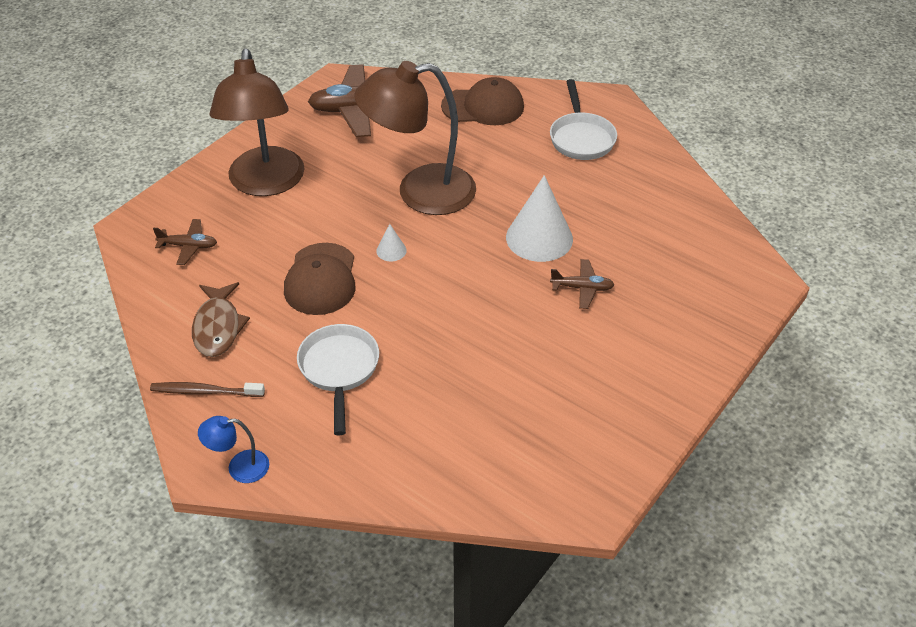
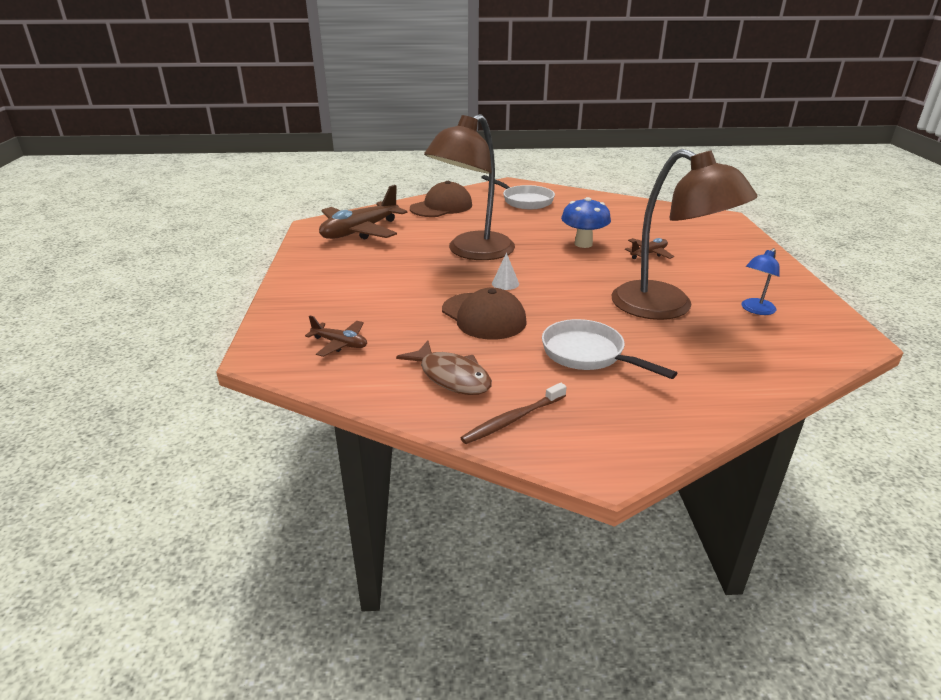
camera: 40 degrees left, 15 degrees down
(188, 246) = (340, 344): brown plane -> brown plane turned 60 degrees clockwise
(239, 467) = (629, 449): blue lamp -> blue lamp (755, 310)
(265, 183) = (348, 287): brown lamp -> brown lamp (666, 307)
(539, 238) = (583, 244): white cone -> blue mushroom

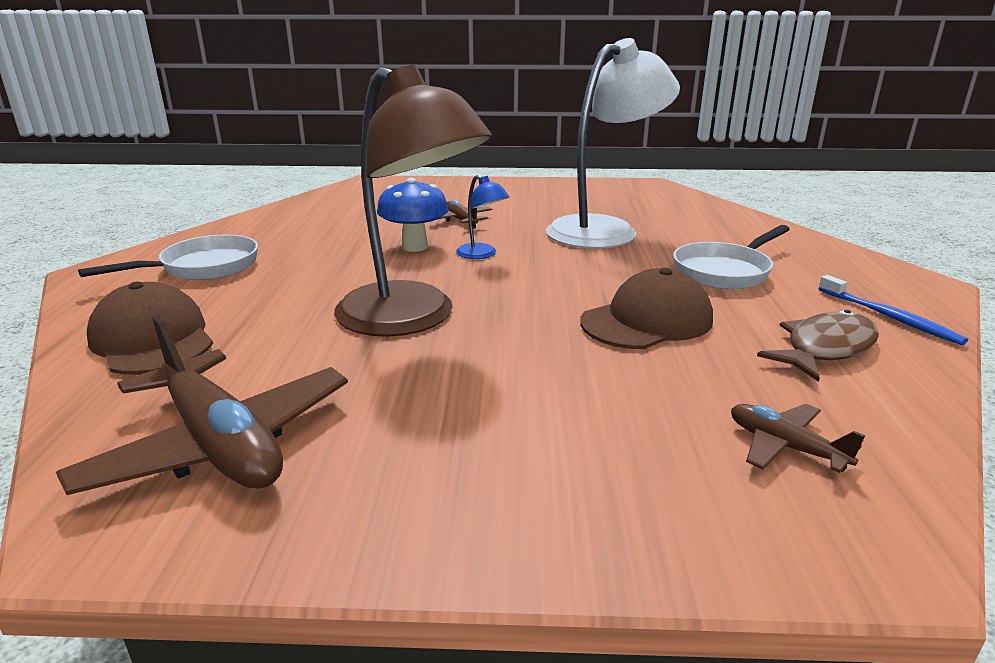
camera: 85 degrees left, 5 degrees down
(340, 344) = (785, 447): brown plane -> brown plane turned 75 degrees counterclockwise
(505, 283) = (538, 301): white cone -> none
(512, 419) = (889, 317): brown toothbrush -> blue toothbrush
(666, 307) = (604, 229): brown lamp -> white lamp
(755, 310) = (605, 201): blue lamp -> blue lamp (482, 254)

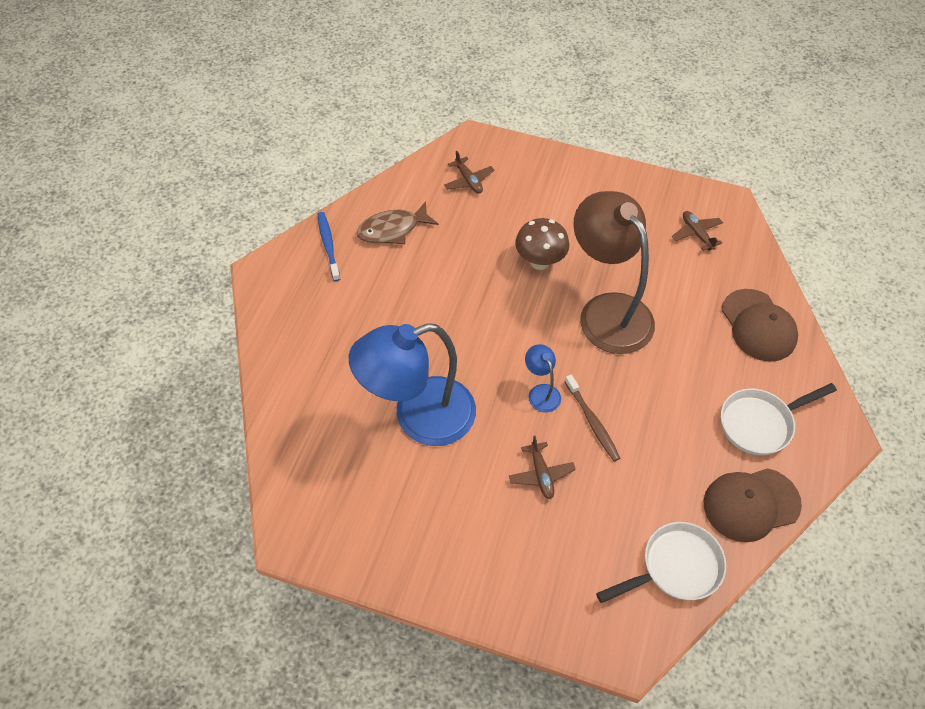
camera: 165 degrees left, 30 degrees up
(220, 444) = (696, 234): brown plane -> brown plane, size x0.49
(415, 247) = (592, 422): blue mushroom -> brown toothbrush
(544, 351) = (539, 262): none -> brown mushroom
(604, 229) = (419, 417): white lamp -> blue lamp
(647, 321) = (468, 275): brown cap -> brown cap (751, 504)
(725, 271) = (377, 319): white pan -> white pan (675, 568)

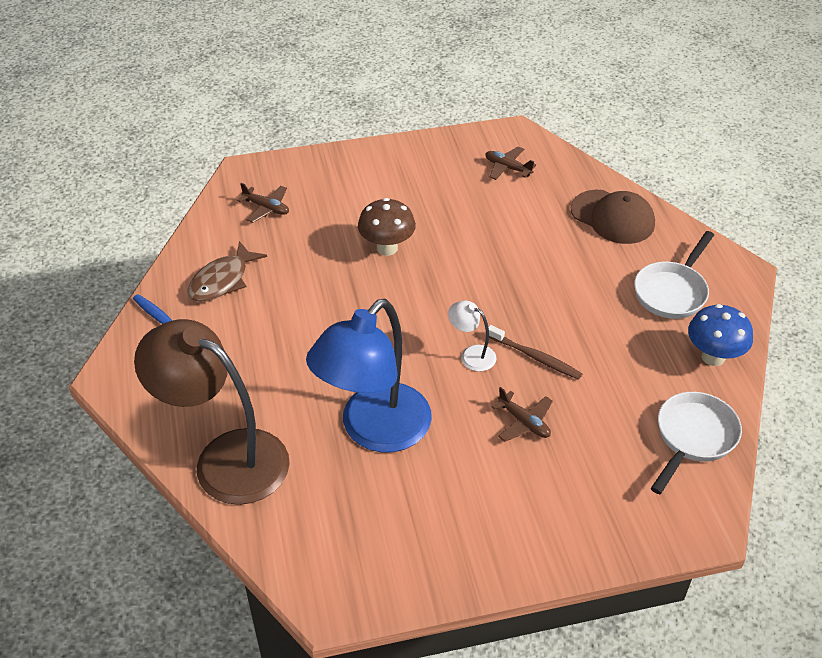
camera: 30 degrees left, 10 degrees down
(541, 392) = (471, 355): blue lamp -> white lamp
(607, 311) = (478, 262): brown lamp -> brown lamp (225, 458)
(751, 504) = (713, 357): brown cap -> blue mushroom

